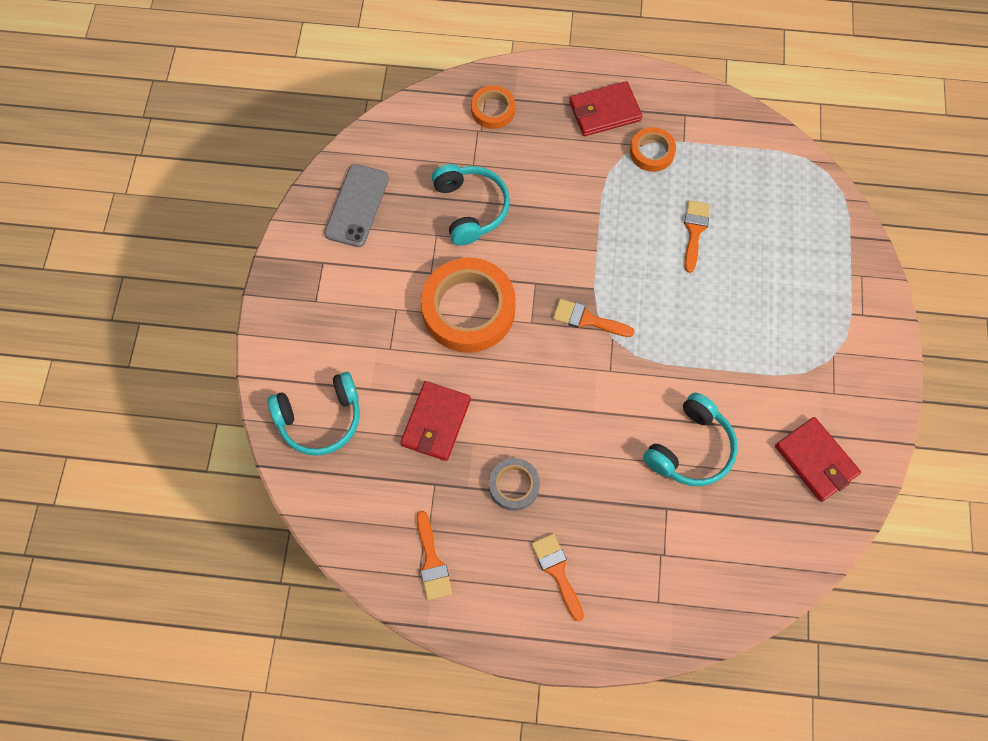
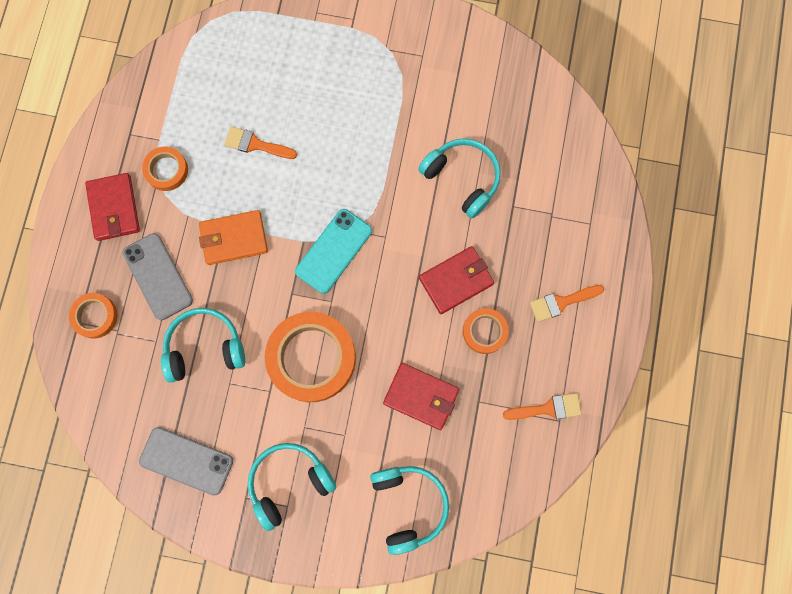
camera: 85 degrees left, 10 degrees up
(339, 300) = (289, 482): none -> turquoise headphones
(514, 485) = (484, 331): grey tape -> orange tape
(539, 158) = (157, 276): none -> grey phone
(587, 222) = (234, 238): none -> orange wallet
(587, 319) = (333, 251): orange brush -> turquoise phone
(816, 460) = (480, 81): red wallet -> red wallet (456, 281)

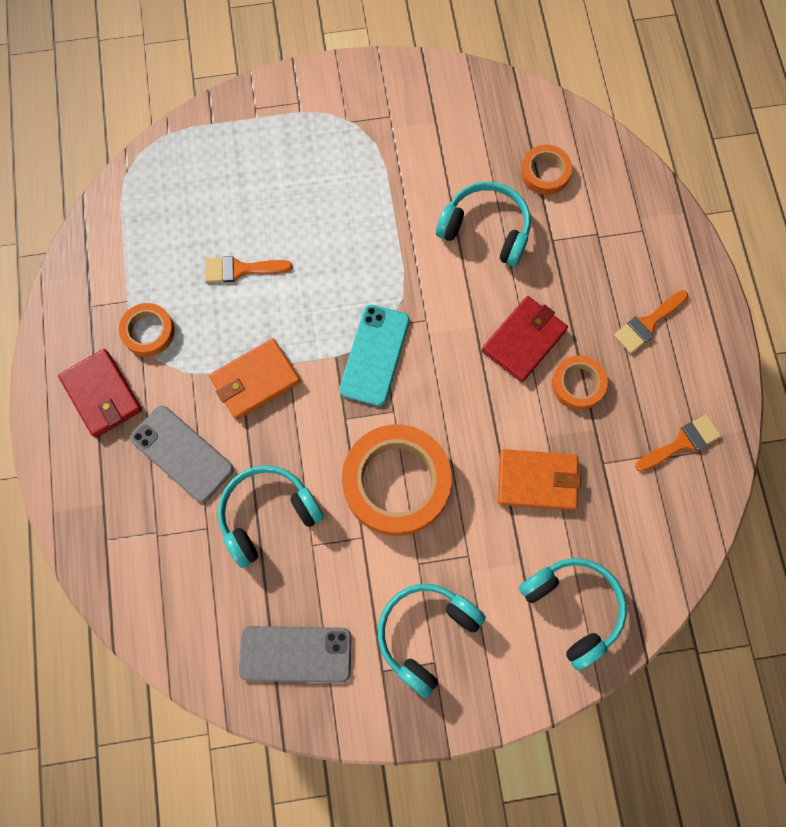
camera: 20 degrees left, 5 degrees down
(95, 316) = (124, 525): orange tape -> orange tape (545, 172)
(421, 396) = (537, 480): red wallet -> orange wallet

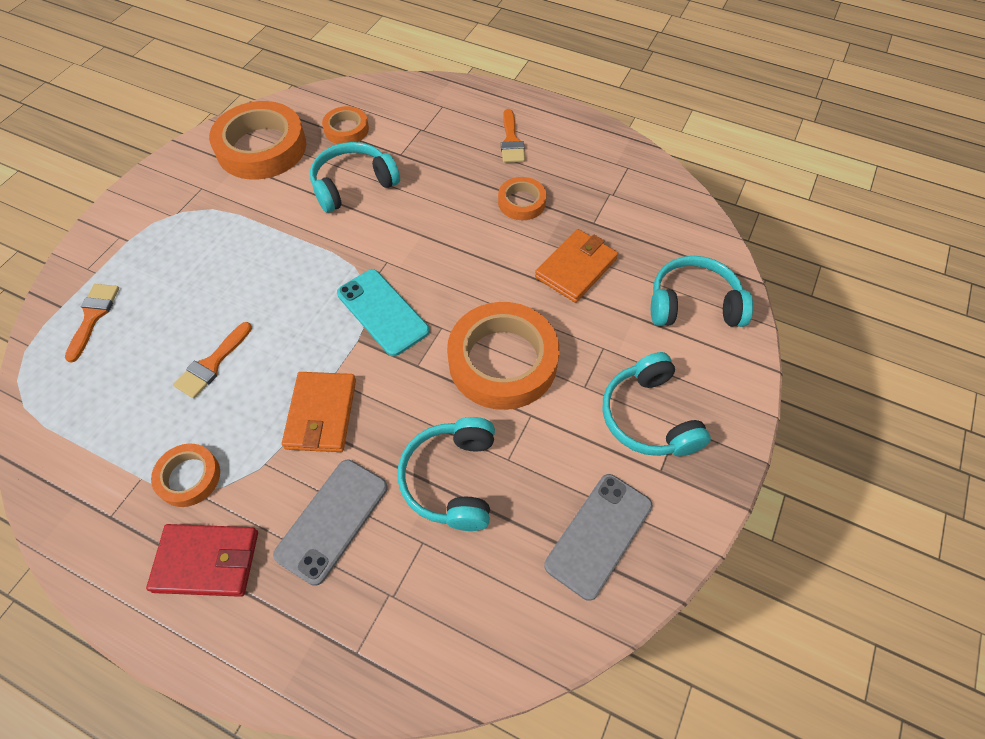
camera: 55 degrees left, 15 degrees down
(182, 454) = (332, 520): grey phone -> grey phone turned 45 degrees counterclockwise
(468, 123) = (261, 148): none -> orange tape
(524, 340) = (460, 213): red wallet -> none
(681, 443) = (613, 173): orange brush -> orange brush (93, 316)

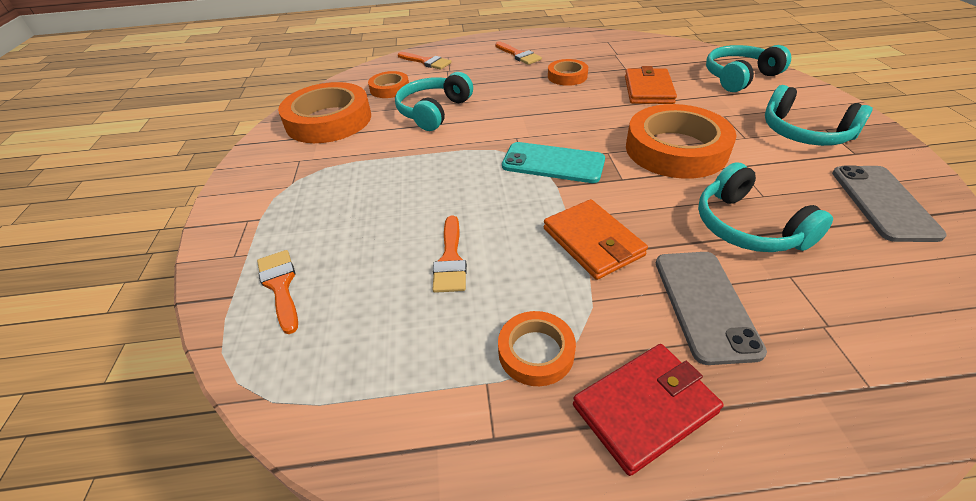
camera: 30 degrees left, 15 degrees down
(415, 104) = (426, 62): none -> orange brush

